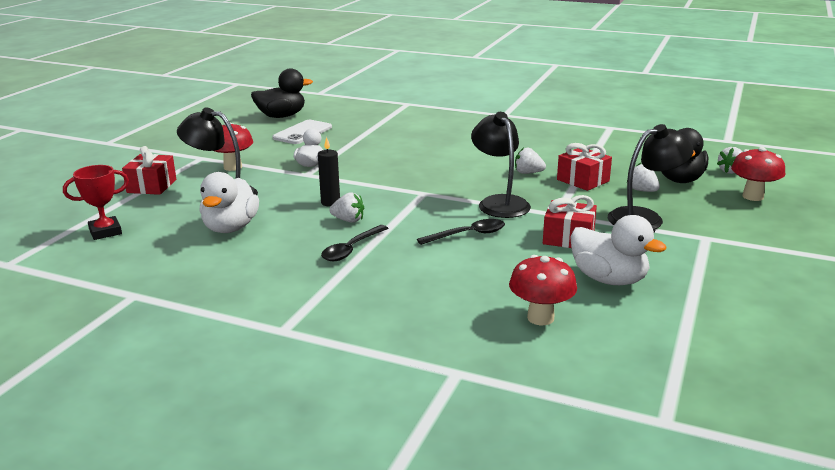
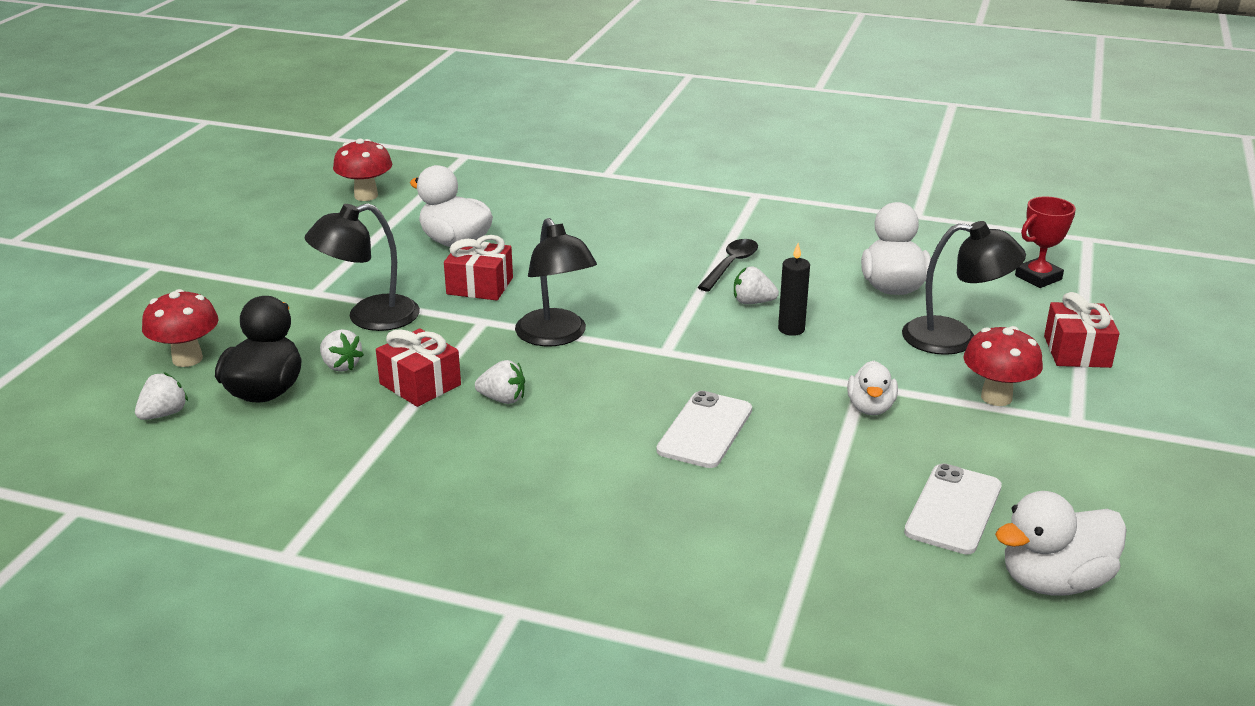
camera: 175 degrees right, 5 degrees up
(281, 116) = (1054, 581): black duck -> white duck
(410, 158) = (705, 430): none -> white phone
(468, 235) = (599, 287): black spoon -> none
(540, 318) = (533, 209): red mushroom -> red mushroom (366, 196)

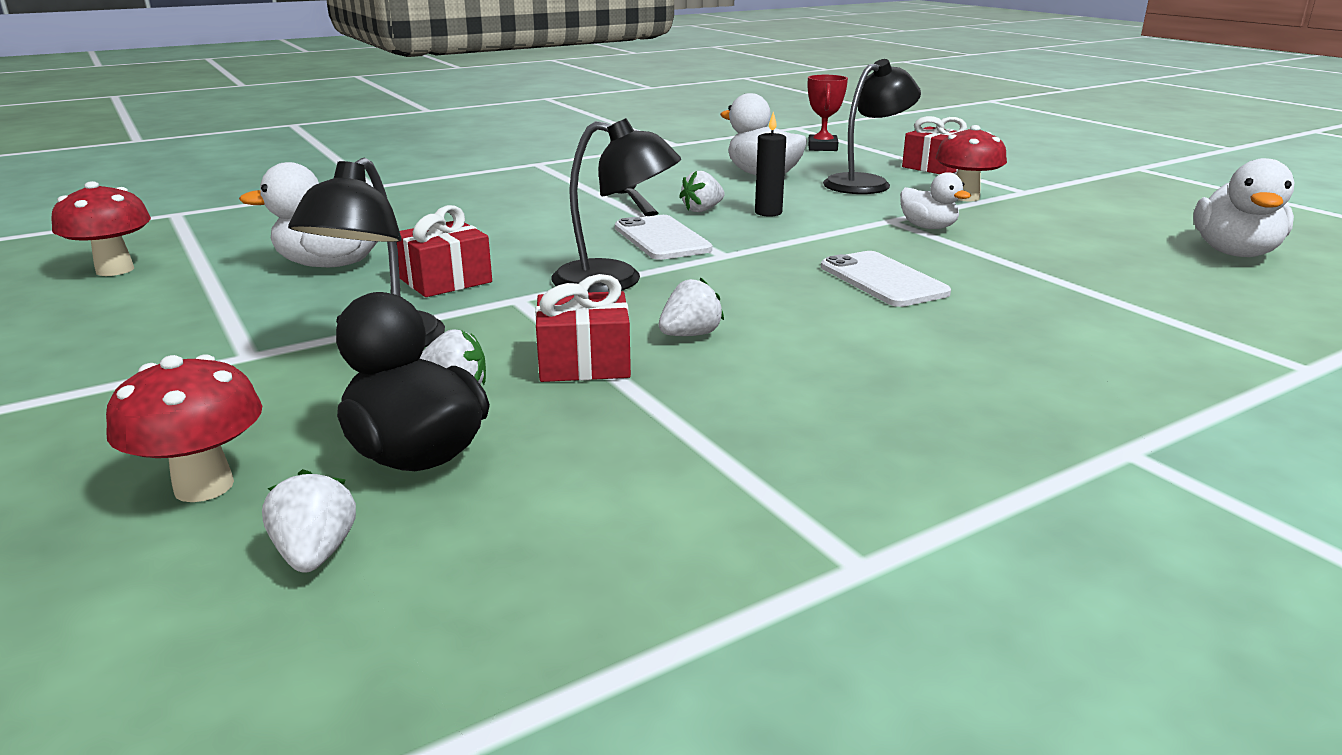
camera: 50 degrees left, 5 degrees down
(953, 509) = (1108, 248): white phone -> white phone (662, 238)

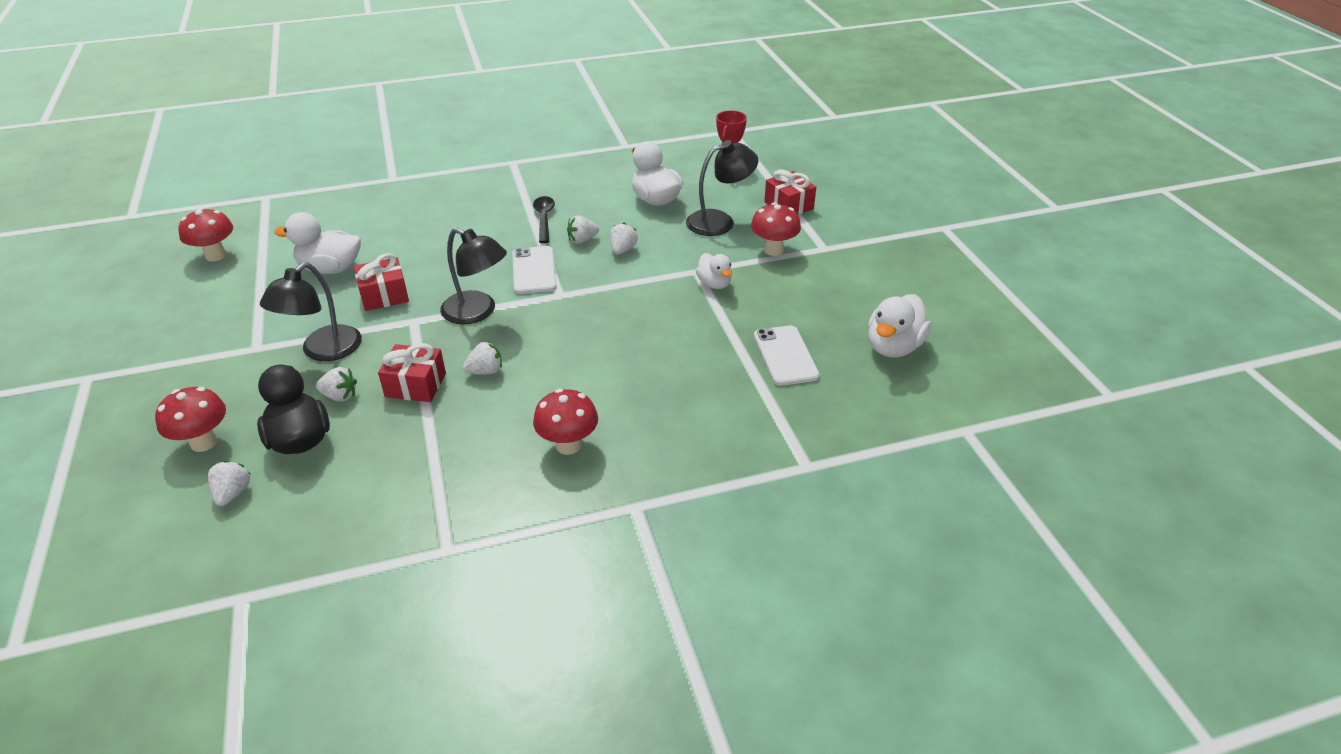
camera: 15 degrees right, 15 degrees up
(768, 213) = (623, 250): black candle -> white strawberry
(883, 280) = (635, 338): white phone -> white phone (785, 356)
(921, 396) = (568, 445): none -> red mushroom

